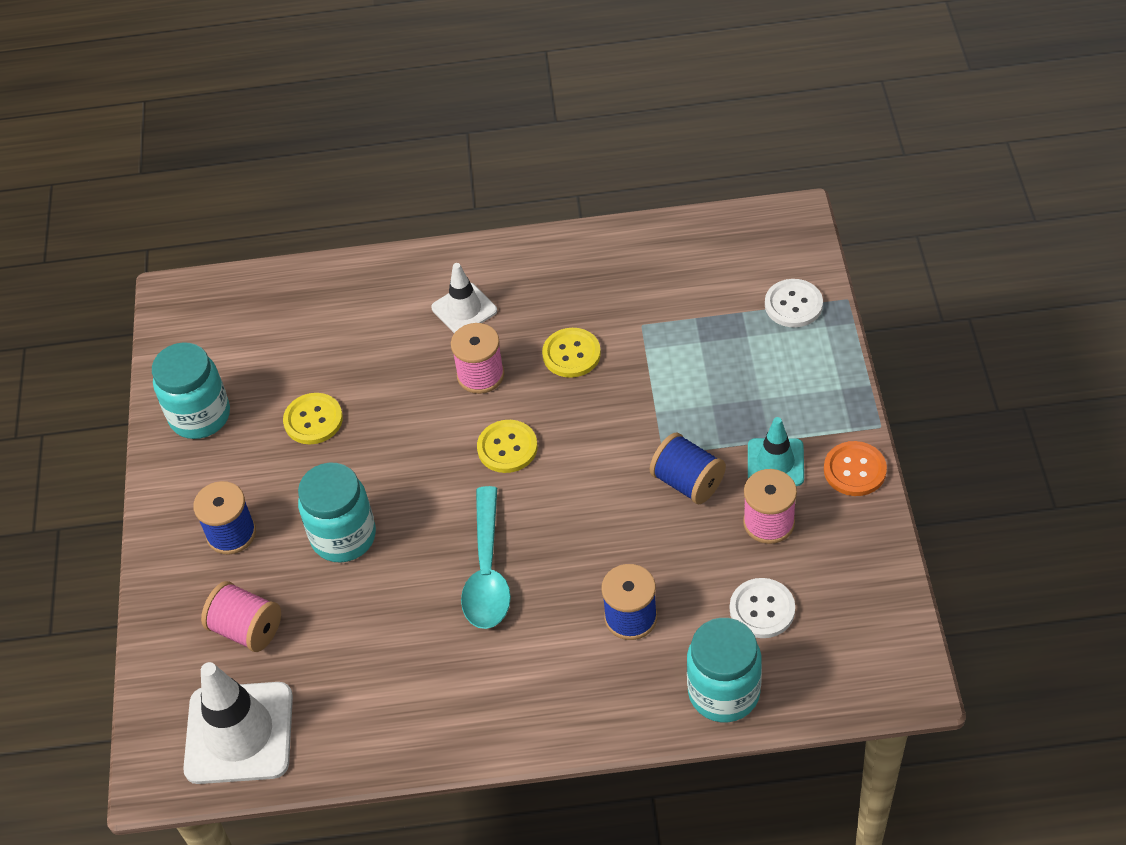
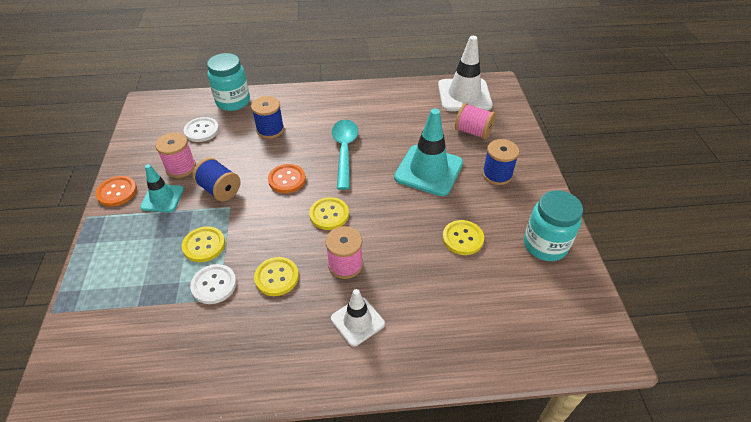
camera: 175 degrees right, 5 degrees down
(343, 537) = (428, 170): turquoise jar -> turquoise traffic cone
(581, 507) = (287, 179): none -> orange button
(683, 391) = (204, 245): none -> yellow button
(793, 305) = (95, 309): white button -> white button (214, 285)

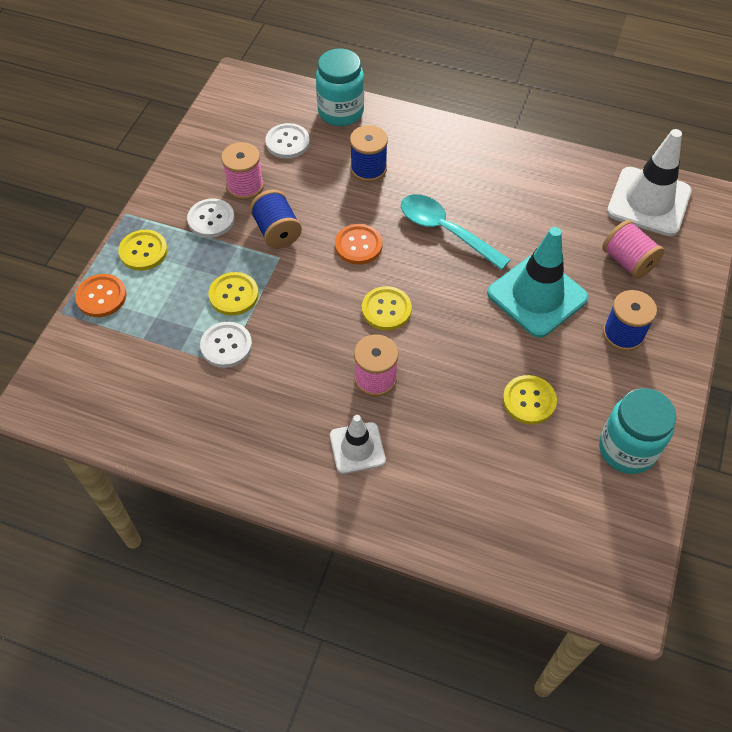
camera: 25 degrees right, 10 degrees up
(117, 192) = (166, 194): orange button -> orange button (101, 297)
(162, 198) = (211, 219): turquoise traffic cone -> white button
(276, 277) = (294, 363): yellow button -> yellow button (143, 251)
(344, 151) = (445, 231): turquoise spoon -> turquoise spoon turned 75 degrees counterclockwise

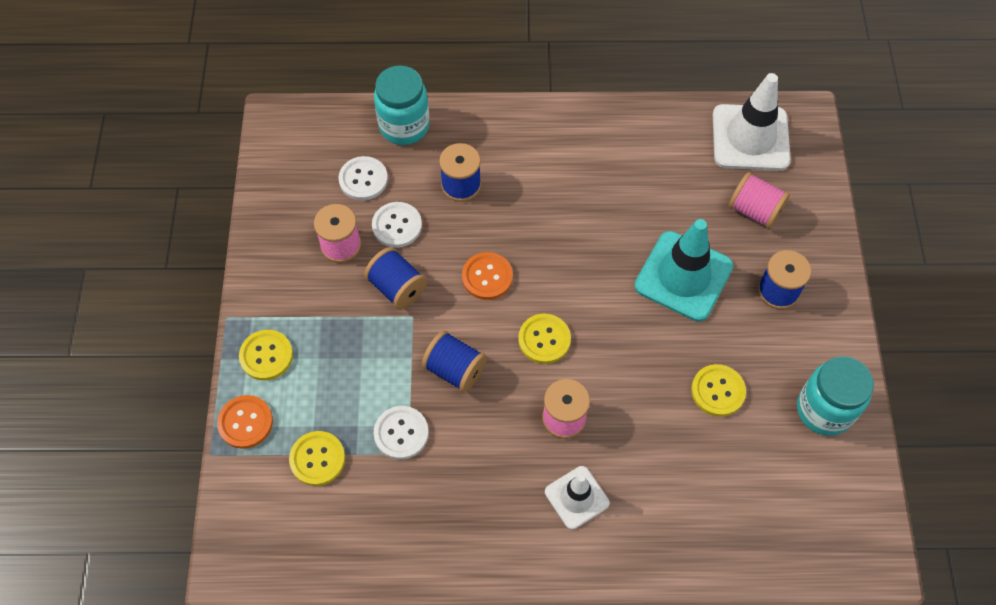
camera: 20 degrees left, 5 degrees up
(211, 219) = (322, 295): white button -> white button (397, 226)
(234, 295) = (384, 374): yellow button -> yellow button (317, 459)
(296, 310) = (455, 369): none -> blue spool
(445, 231) = (567, 232): turquoise spoon -> none

